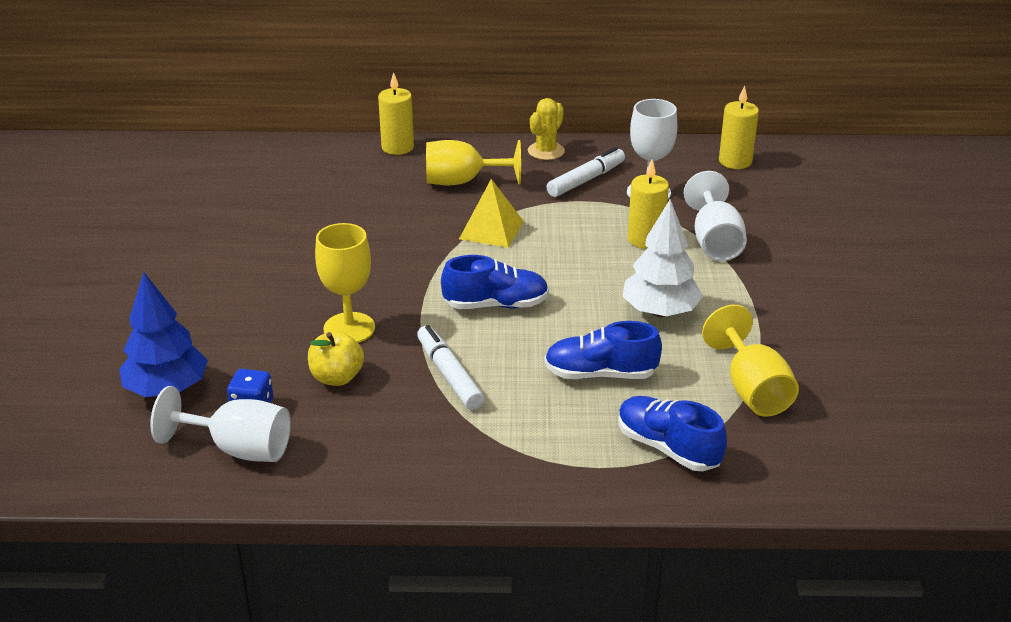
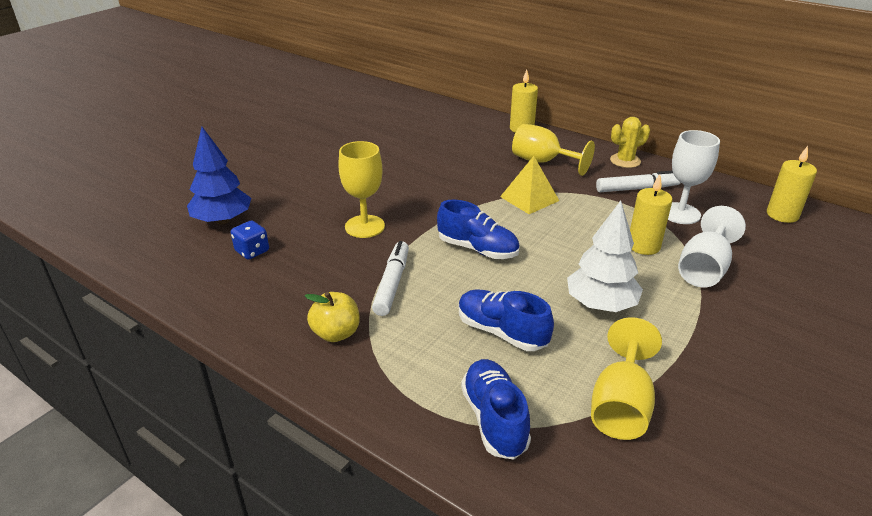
camera: 35 degrees right, 0 degrees up
(239, 449) = (213, 273): white goblet -> none
(337, 377) = (321, 254): yellow apple -> yellow apple (336, 333)

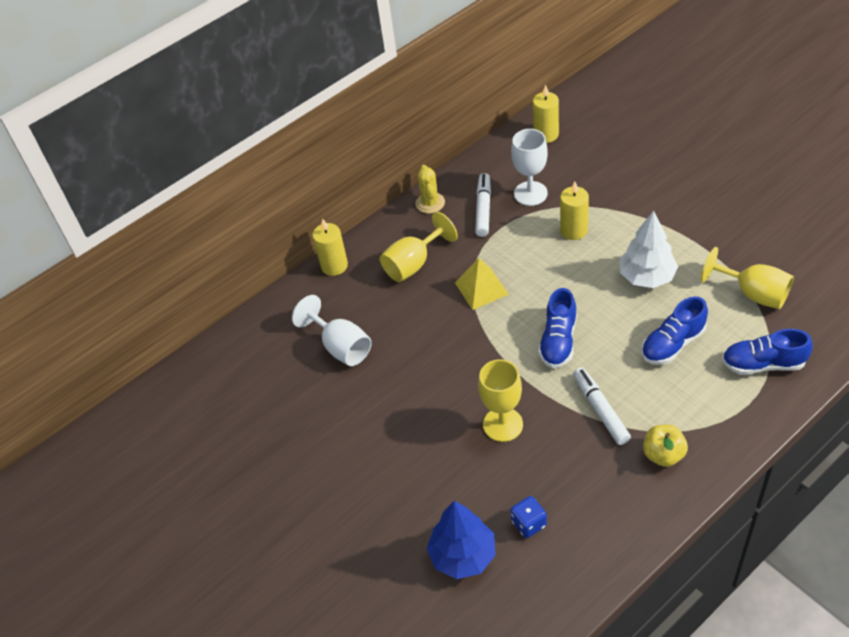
camera: 70 degrees left, 15 degrees up
(392, 284) = (600, 410): white marker -> white marker turned 45 degrees clockwise
(477, 249) = (558, 341): blue shoe -> blue shoe turned 150 degrees clockwise
(704, 269) = (611, 205): white goblet -> white goblet (341, 347)

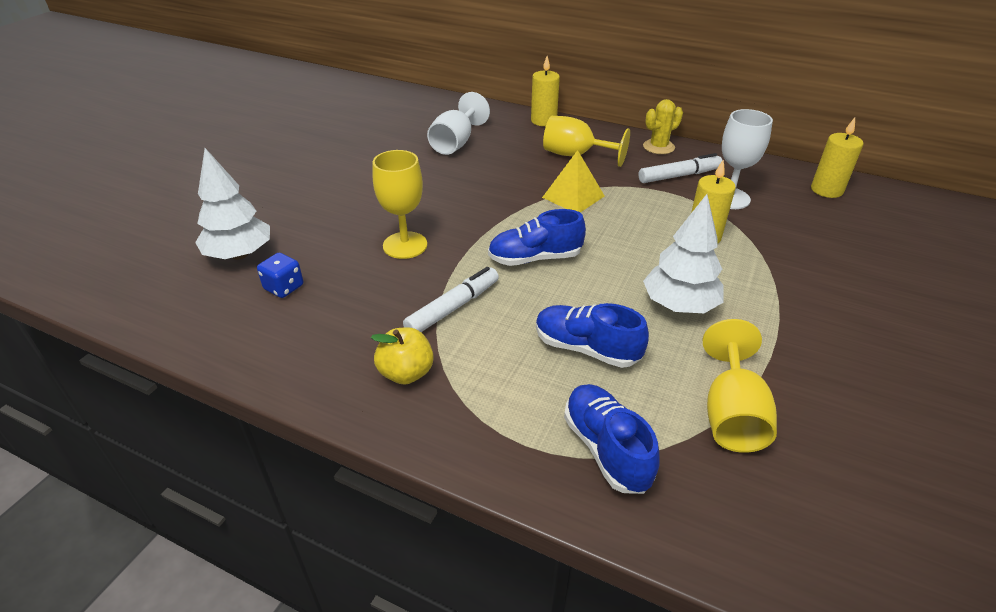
camera: 60 degrees right, 10 degrees down
(463, 555) = (240, 254): blue tree -> white tree

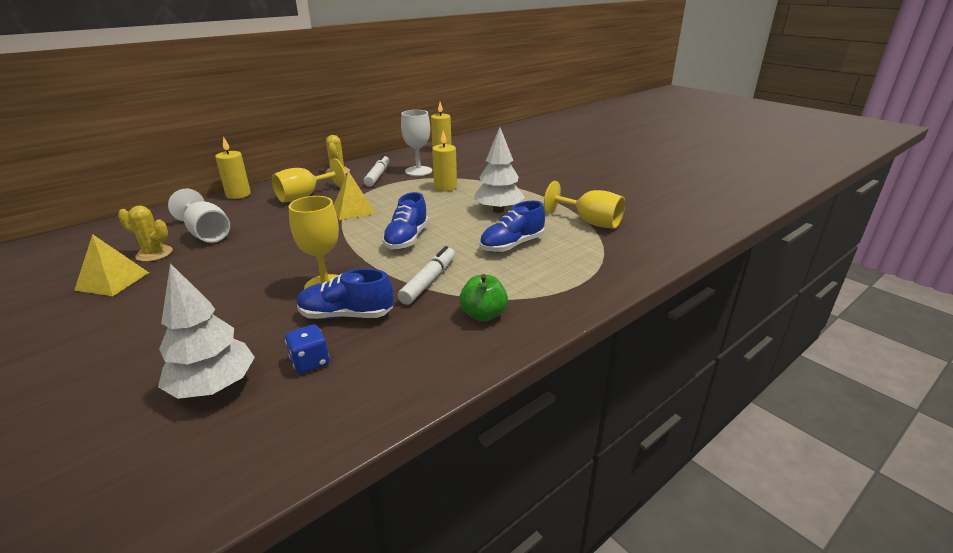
camera: 65 degrees left, 10 degrees down
(356, 143) = (112, 281): none -> yellow pyramid
(406, 138) = (154, 254): none -> yellow cactus
(406, 373) = (483, 315): yellow apple -> green apple
(453, 308) = (428, 281): white marker -> white marker turned 45 degrees clockwise
(606, 448) = (595, 260): blue shoe -> blue shoe (346, 315)

